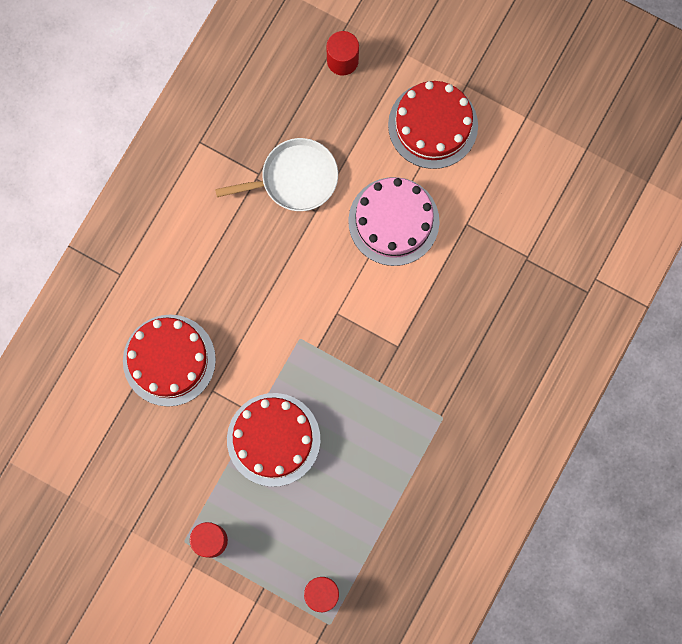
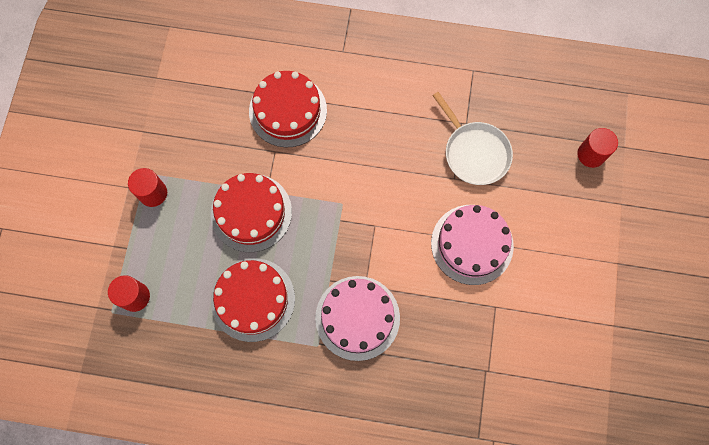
camera: 70 degrees right, 5 degrees down
(428, 366) = (357, 317): none -> pink cake
(433, 125) = (569, 247): red cake -> red cake (253, 299)

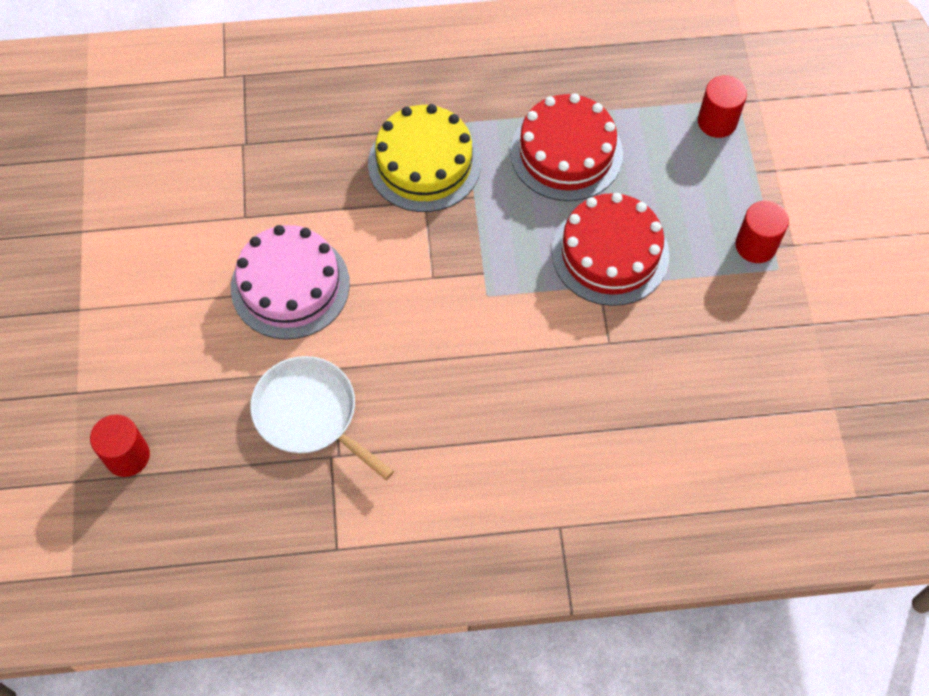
camera: 165 degrees right, 10 degrees down
(288, 110) = (612, 407): red cake -> none
(357, 317) = (424, 163): pink cake -> yellow cake

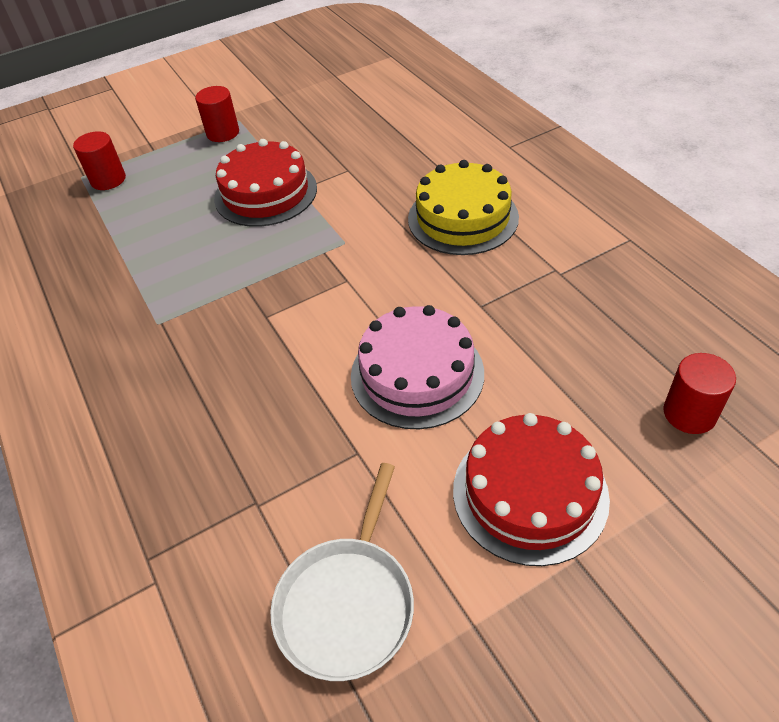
camera: 110 degrees left, 15 degrees down
(309, 414) = (535, 302): white pan -> white pan (347, 604)
(424, 163) = (220, 333): yellow cake -> yellow cake (463, 218)
(566, 153) = (171, 247): red cake -> red cake (530, 493)

